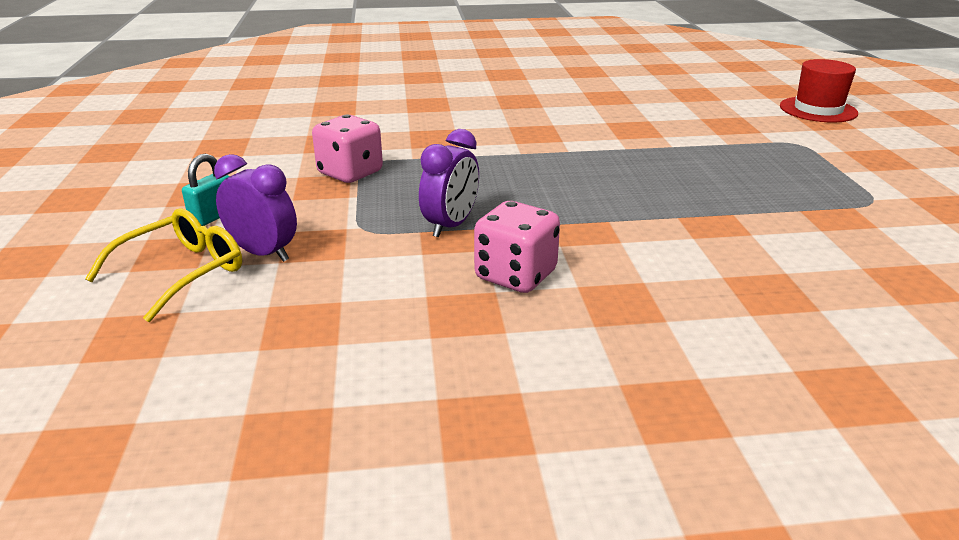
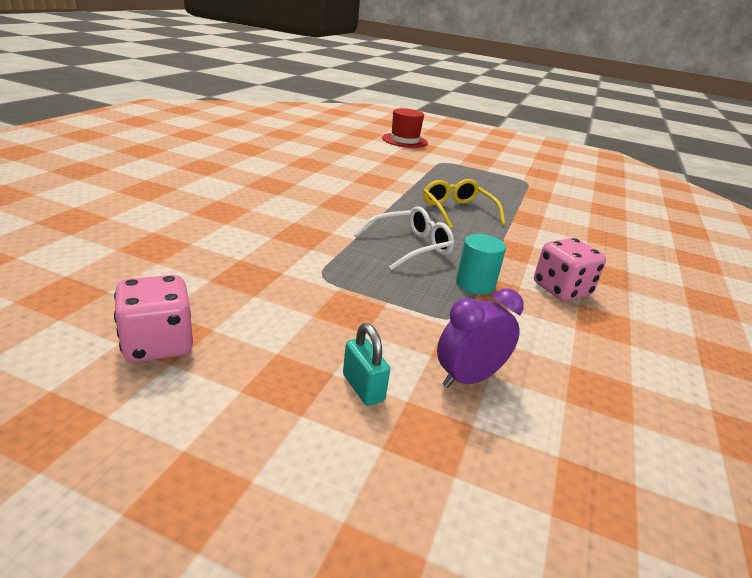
camera: 65 degrees left, 0 degrees up
(182, 272) = (480, 437): yellow glasses -> yellow glasses (457, 211)
(350, 173) = (335, 289): pink dice -> pink dice (158, 344)
(451, 225) = (475, 284): purple clock -> turquoise cylinder
(489, 180) = (411, 246): none -> white glasses

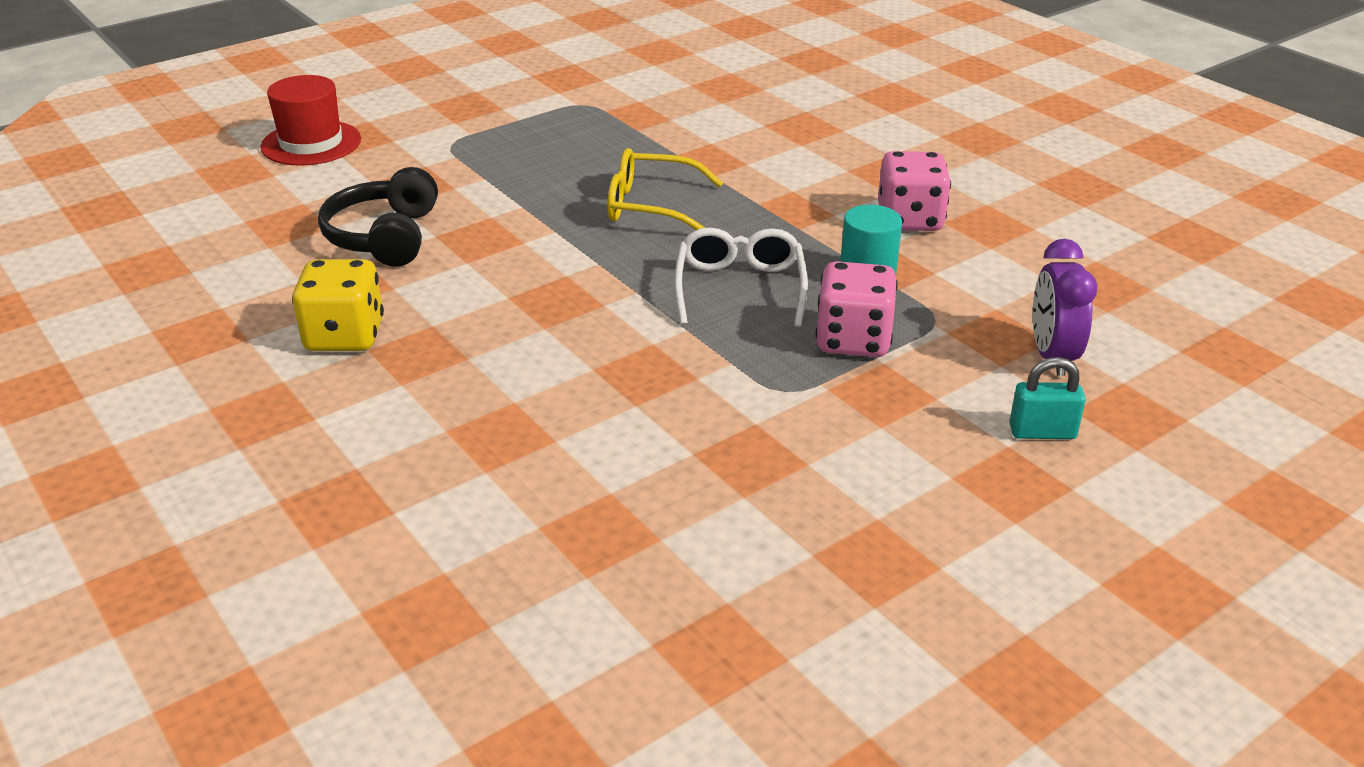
camera: 55 degrees left, 5 degrees up
(158, 344) = (893, 572): pink dice -> pink dice (853, 340)
(270, 170) = (344, 336): none -> yellow dice
(352, 163) = (384, 237): none -> black headphones

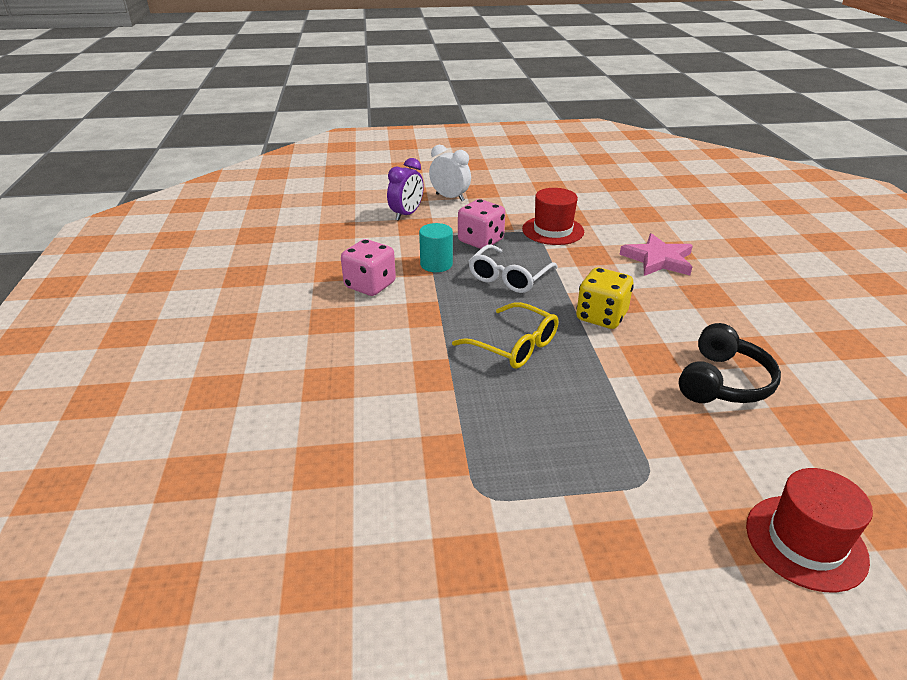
camera: 150 degrees left, 0 degrees up
(344, 336) = (751, 315): yellow dice -> yellow dice (601, 317)
(518, 402) = (658, 260): none -> pink star
(753, 410) = (553, 230): none -> red hat
(1042, 432) = (450, 197): turquoise padlock -> white clock

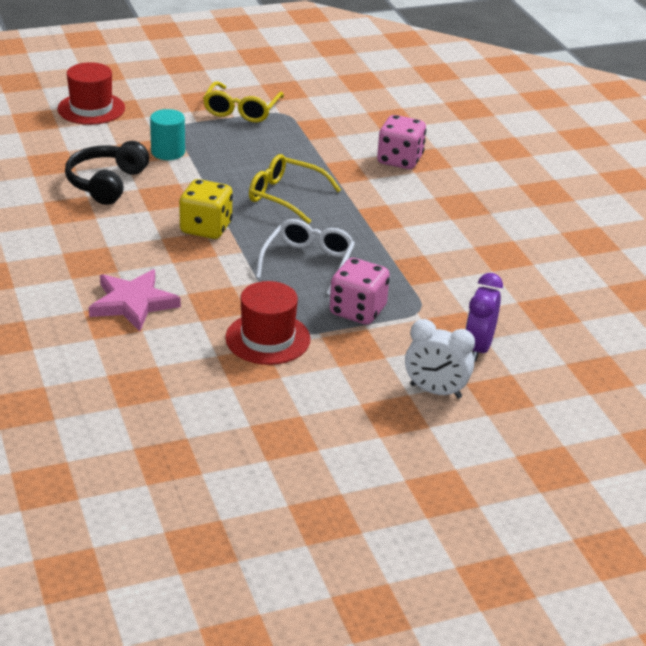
camera: 165 degrees right, 0 degrees up
(370, 285) = (451, 240): pink dice -> pink dice (399, 160)
(436, 264) = (396, 272): turquoise cylinder -> turquoise cylinder (168, 152)
(551, 508) = (241, 110): none -> yellow glasses

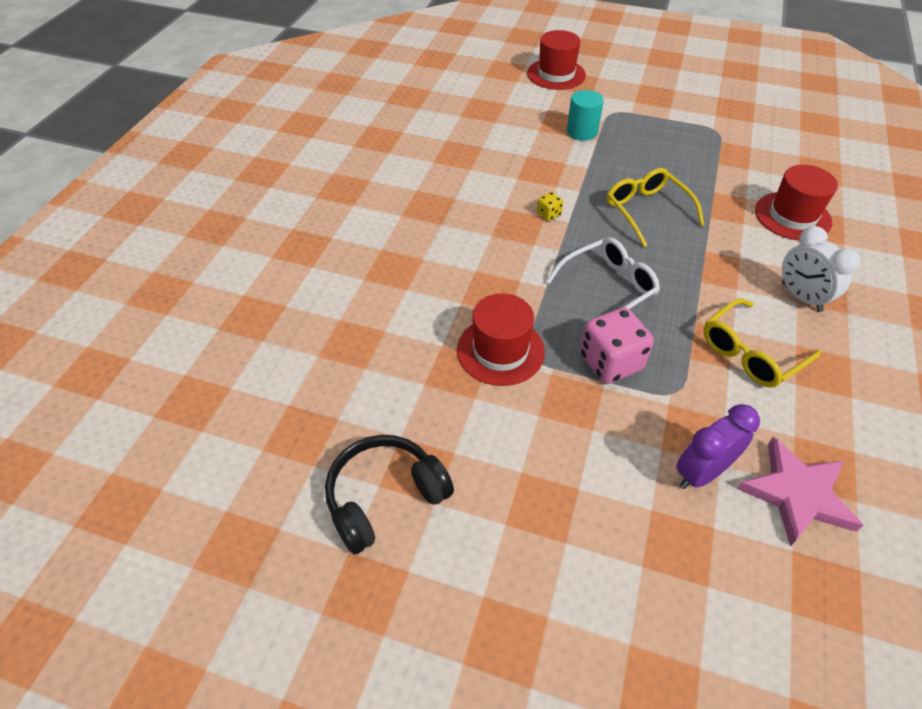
camera: 40 degrees right, 15 degrees up
(106, 183) = (507, 142): black headphones -> black headphones (384, 497)
(133, 303) = (424, 260): pink star -> pink star (797, 494)
(206, 228) = (548, 214): yellow dice -> yellow dice, size x0.47
(241, 110) = (679, 115): yellow glasses -> yellow glasses (750, 353)
(399, 160) = (792, 216): pink dice -> red hat
(435, 391) = (609, 501): white clock -> white clock (801, 297)

